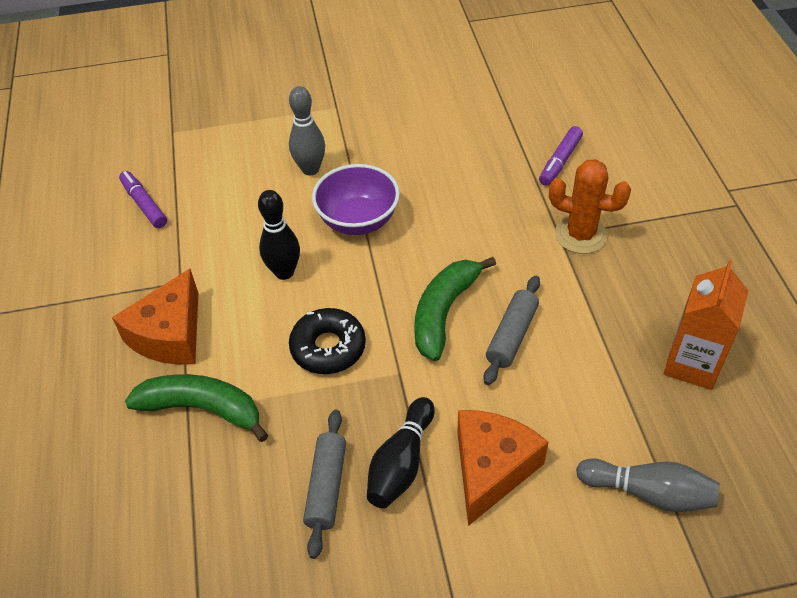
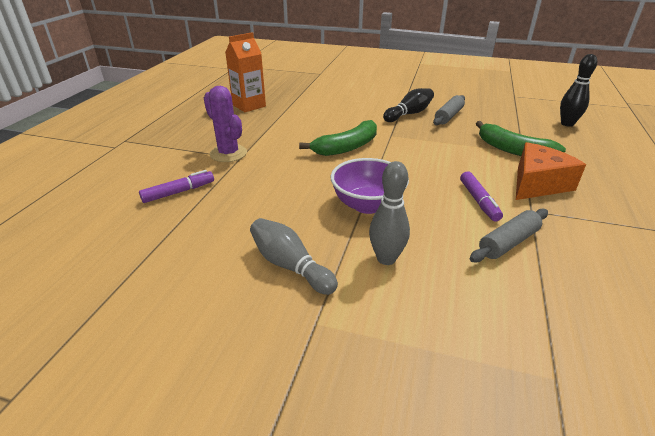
camera: 155 degrees left, 15 degrees down
(144, 204) = (579, 285): purple marker -> purple marker (478, 201)
(284, 272) = (442, 192): black bowling pin -> black bowling pin (567, 124)
(328, 347) = (427, 152): black donut -> none
(491, 469) = (369, 105): orange cheese -> none
(512, 336) = (319, 131): grey rolling pin -> grey rolling pin (508, 243)
(580, 235) = (228, 153): orange cactus -> purple cactus
(648, 493) = (313, 89): grey bowling pin -> grey bowling pin (290, 266)

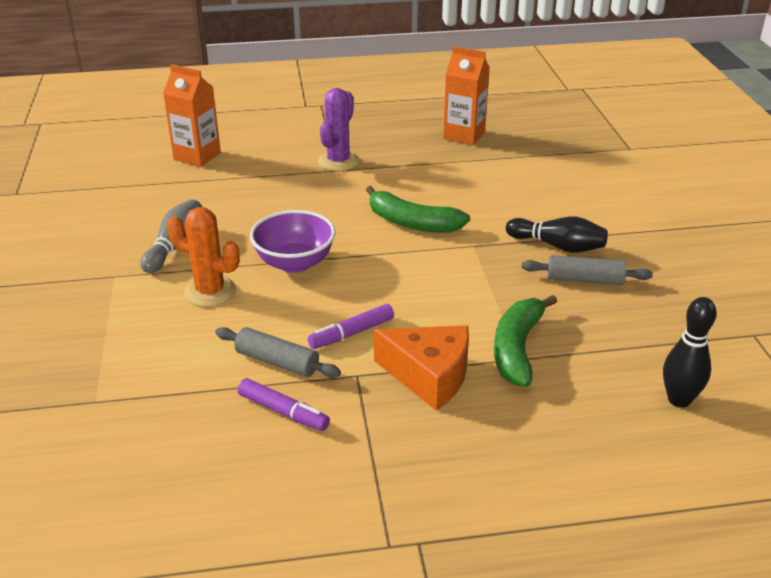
camera: 65 degrees right, 0 degrees up
(124, 219) = (197, 156): none -> orange carton
(179, 192) = (251, 163): purple marker -> purple marker (283, 412)
(386, 258) = (210, 292): grey bowling pin -> orange cactus

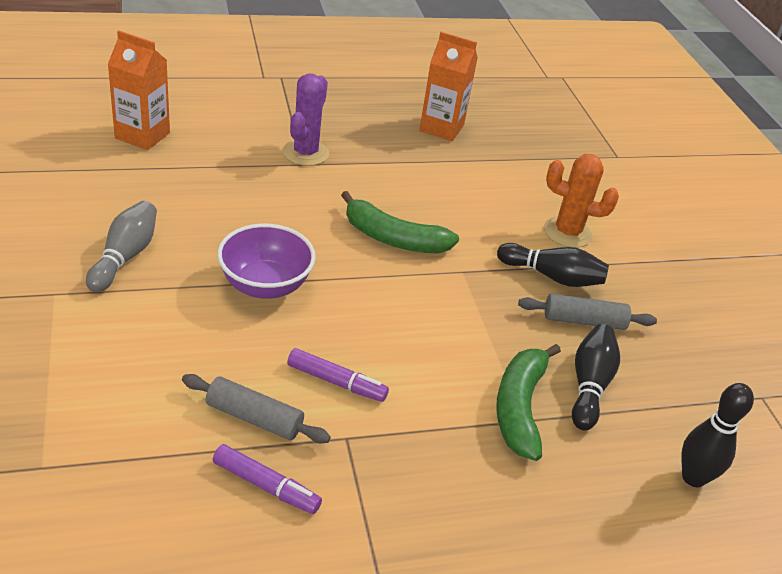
camera: 10 degrees left, 5 degrees up
(210, 292) = (170, 320): orange cactus -> orange cactus (567, 232)
(351, 333) = (336, 382): purple marker -> purple marker turned 120 degrees counterclockwise
(429, 376) = (426, 441): orange cheese -> none
(585, 330) = (589, 385): none -> black bowling pin

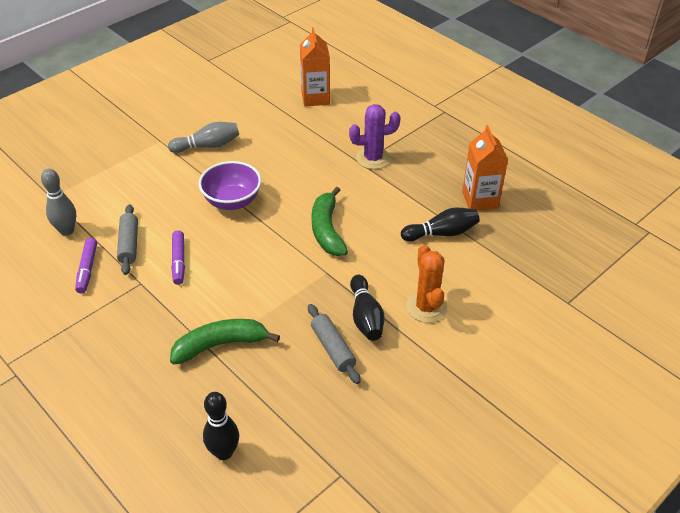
camera: 65 degrees right, 5 degrees up
(151, 477) = (67, 230): none -> grey bowling pin
(589, 385) = (269, 372): black bowling pin -> black bowling pin (441, 233)

